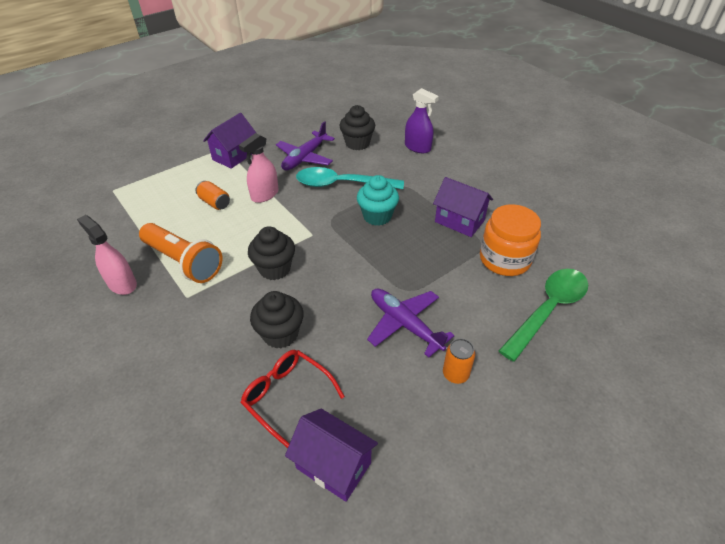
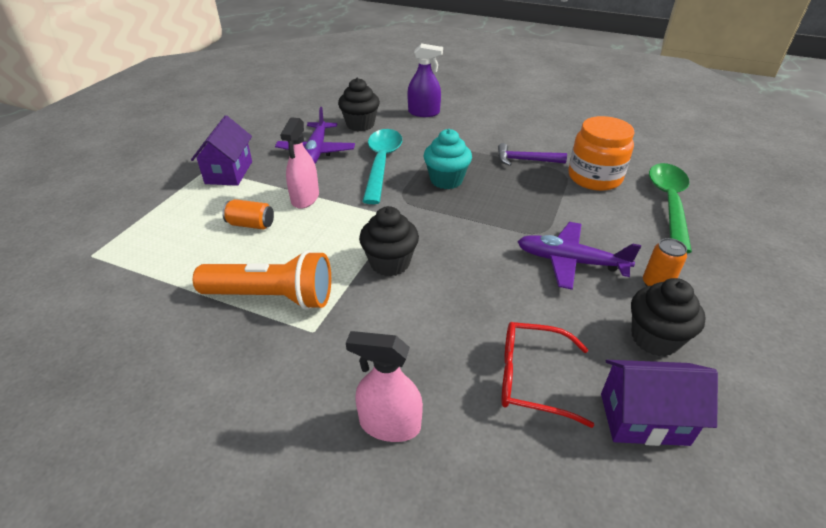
camera: 30 degrees left, 5 degrees down
(122, 284) = (210, 352): pink spray bottle -> pink spray bottle (389, 424)
(280, 334) = (461, 322): black cupcake -> black cupcake (654, 338)
(342, 184) = (381, 163): turquoise spoon -> turquoise spoon turned 120 degrees clockwise
(459, 221) = (525, 160): purple house -> purple hammer

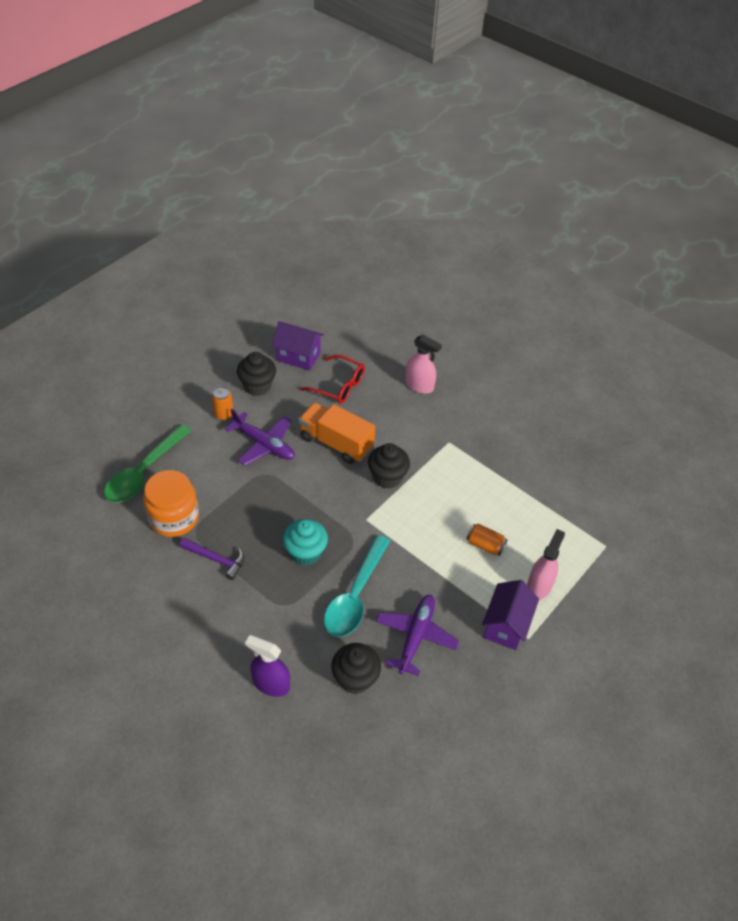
camera: 165 degrees left, 10 degrees up
(272, 297) = (472, 472): orange flashlight -> none
(305, 198) = (437, 565): pink spray bottle -> pink spray bottle (539, 586)
(479, 287) = (336, 443): none -> orange truck

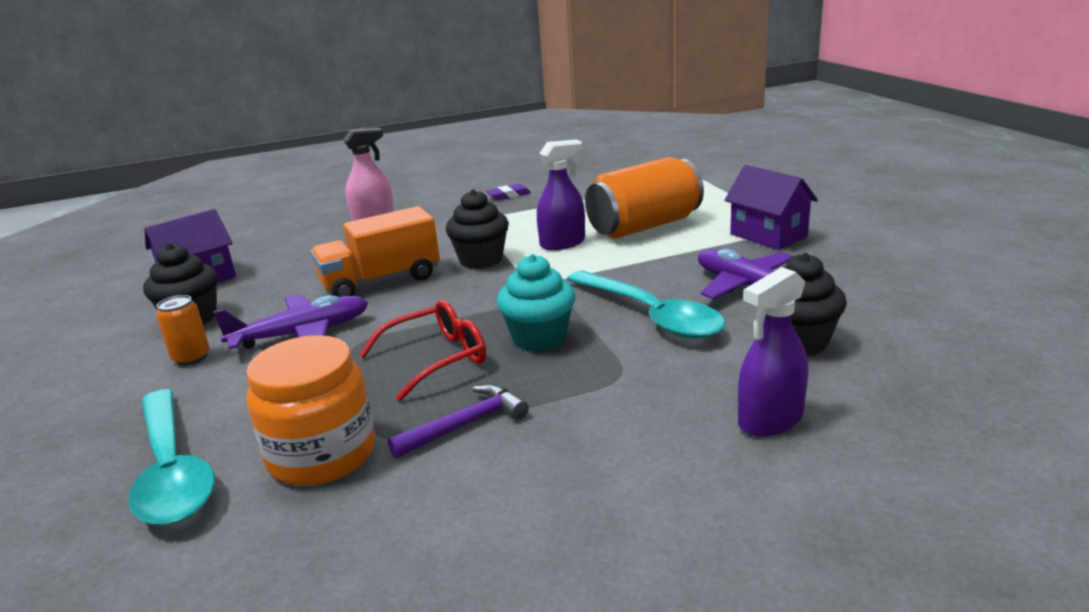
camera: 55 degrees left, 25 degrees down
(144, 472) = (172, 470): green spoon -> turquoise spoon
(339, 386) = (294, 263): red glasses -> red glasses (436, 359)
(434, 509) = (562, 243): none -> purple spray bottle
(485, 545) = (644, 226): orange can -> orange can, size x2.19
(501, 439) = (509, 195): none -> purple eraser
(539, 586) = (725, 211): pink spray bottle -> none

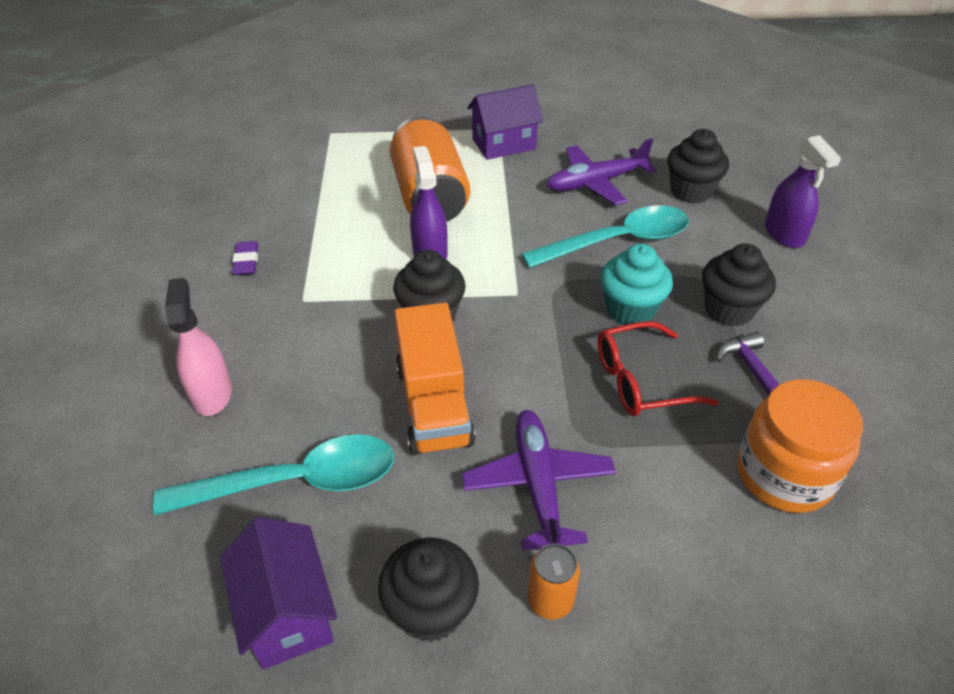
camera: 75 degrees left, 20 degrees up
(172, 470) = (790, 596): turquoise spoon -> turquoise spoon (295, 482)
(436, 359) = (641, 380): red glasses -> red glasses turned 90 degrees counterclockwise
(574, 394) = (728, 310): none -> black cupcake

